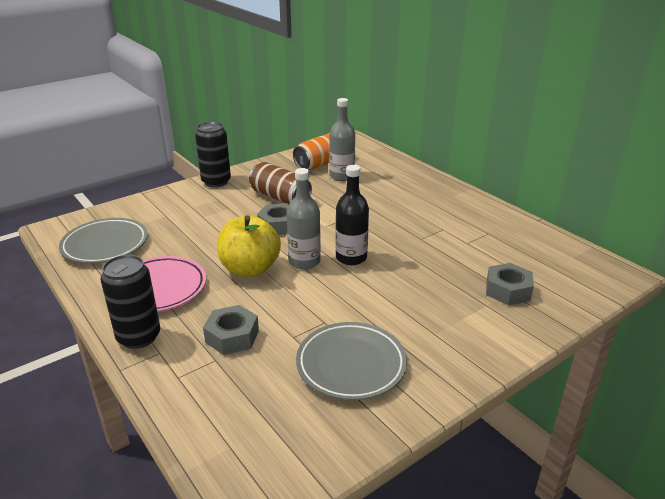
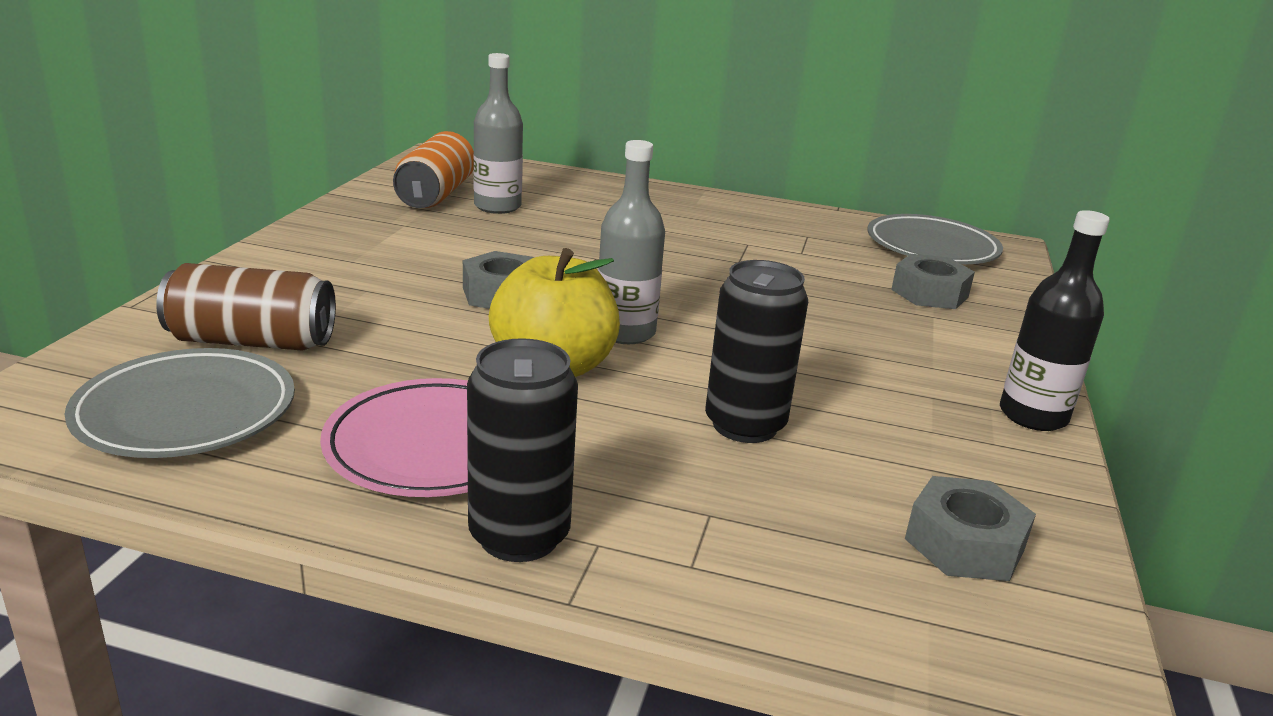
camera: 40 degrees left, 5 degrees down
(216, 182) = (275, 256): black can -> black can (745, 425)
(232, 336) = (682, 471): grey nut -> grey nut (964, 544)
(280, 197) = (440, 255): brown can -> brown can (252, 341)
(351, 257) = (685, 308): black bottle -> black bottle (1033, 416)
(351, 365) = (902, 441): grey plate -> grey plate (931, 248)

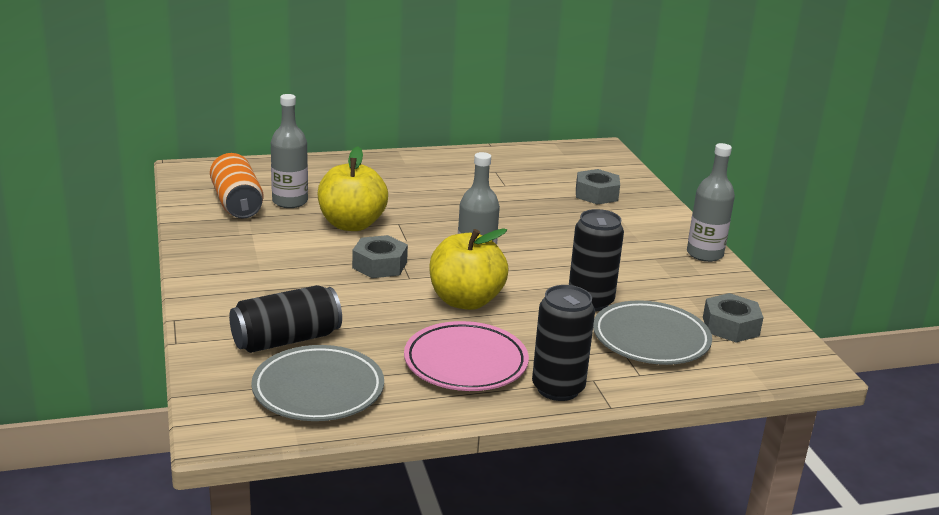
camera: 30 degrees left, 0 degrees up
(252, 341) = (286, 340): brown can -> black can
(534, 244) = (352, 224): none -> yellow apple
(931, 248) = (568, 161): grey plate -> grey plate (650, 339)
(1033, 416) = (704, 254): black bottle -> grey bottle

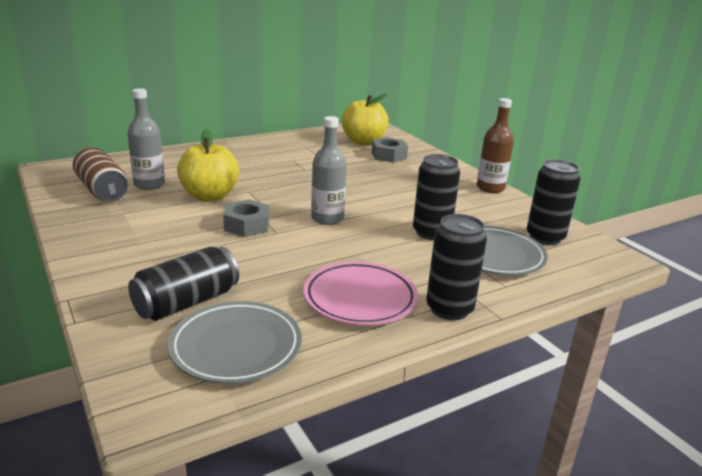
camera: 15 degrees left, 0 degrees up
(237, 203) = (102, 190): orange can -> brown can
(465, 301) = (333, 245): yellow apple -> yellow apple (363, 142)
(704, 254) = (490, 188): grey bottle -> brown bottle
(730, 326) = (545, 237): grey nut -> black can

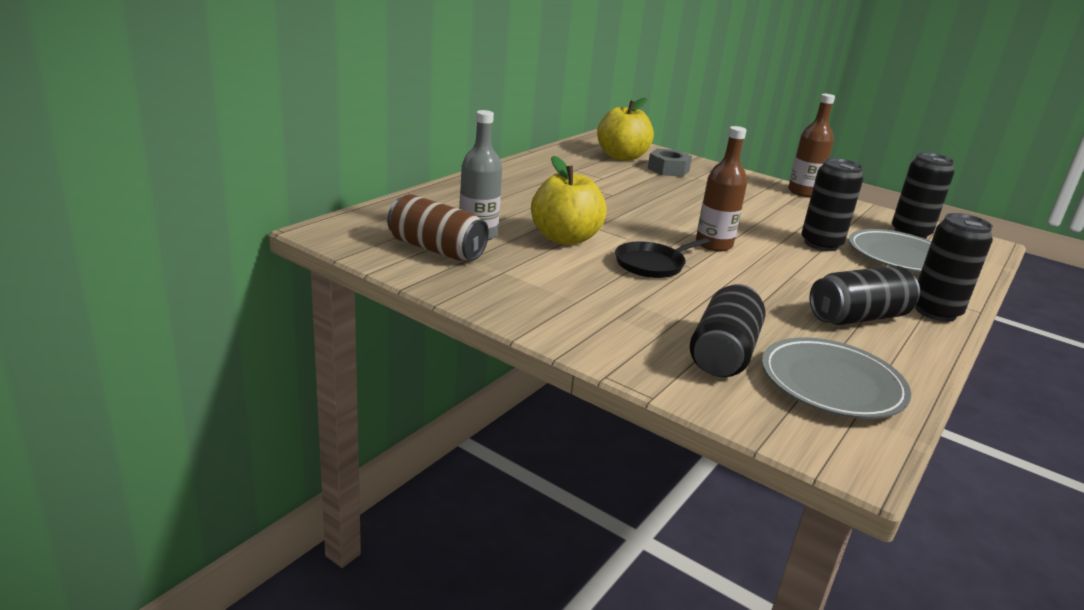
camera: 25 degrees left, 0 degrees up
(247, 225) = (652, 264): grey nut -> black pan
(327, 218) = (714, 244): grey bottle -> brown bottle
(360, 299) = (858, 317): pink plate -> black can

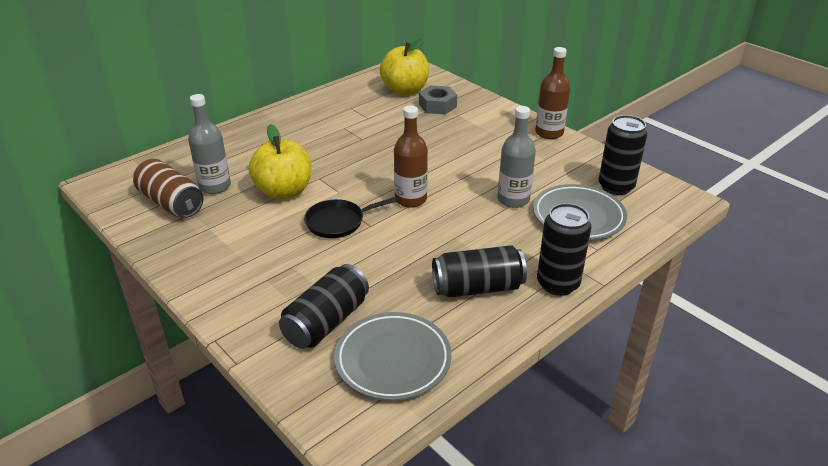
camera: 15 degrees right, 10 degrees up
(821, 244) = (513, 199): black can -> grey bottle

